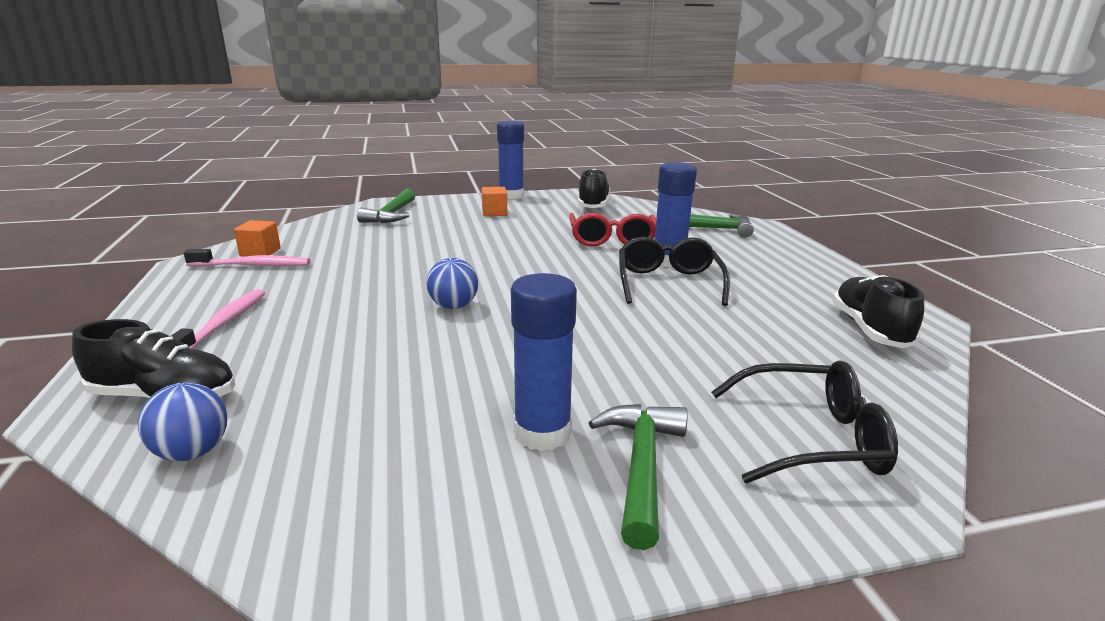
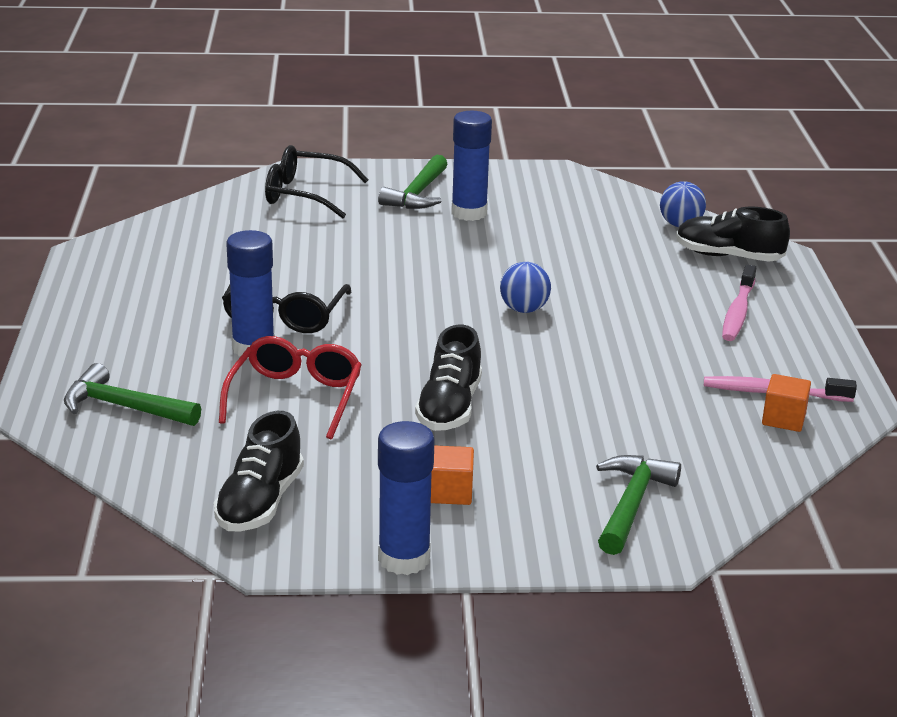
camera: 170 degrees left, 5 degrees up
(869, 329) = (153, 249): black shoe -> black shoe (449, 407)

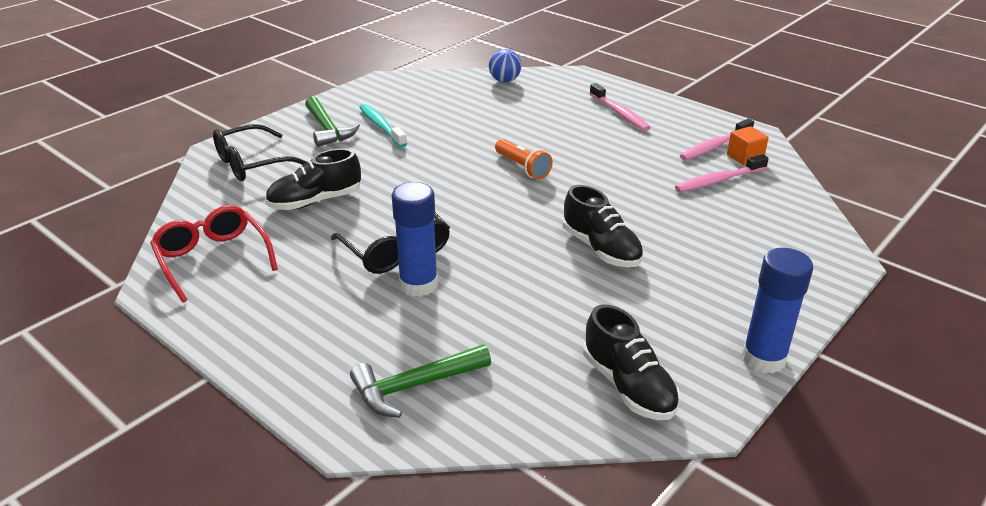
camera: 45 degrees left, 5 degrees up
(295, 397) = (509, 300): red glasses -> red glasses (213, 259)
(450, 492) = (702, 299): orange cube -> none
(469, 213) = (381, 126): blue glue stick -> turquoise toothbrush
(524, 309) = (523, 167): blue ball -> orange flashlight
(631, 504) = (783, 244): green hammer -> none
(698, 421) = (718, 180): none -> pink toothbrush
(728, 256) = (559, 87): black shoe -> black shoe (315, 201)

